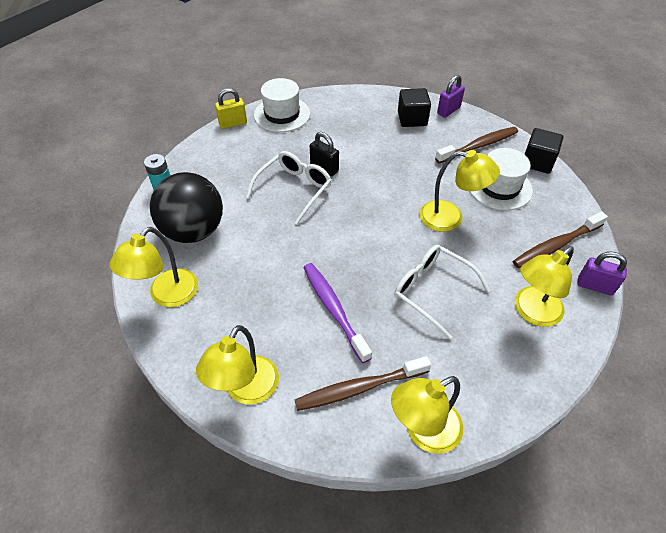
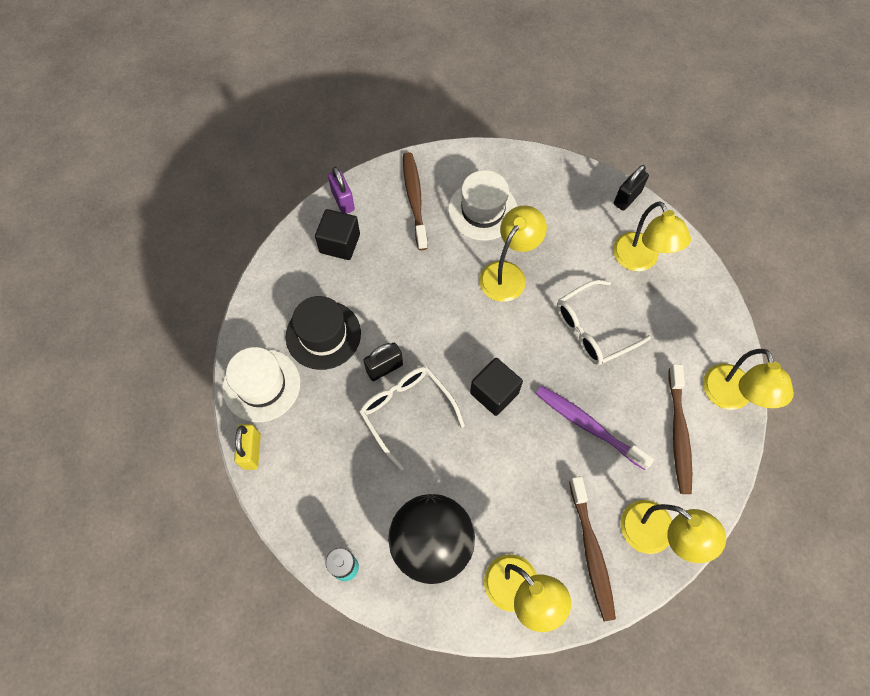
camera: 70 degrees left, 15 degrees up
(334, 131) = (323, 335): none -> black hat
(334, 309) = (588, 426): purple toothbrush -> purple toothbrush turned 45 degrees clockwise
(537, 162) = (461, 160): black cube -> black cube (494, 393)
(556, 245) = (573, 202): brown toothbrush -> brown toothbrush (591, 551)
(594, 286) = (627, 198): purple padlock -> black padlock

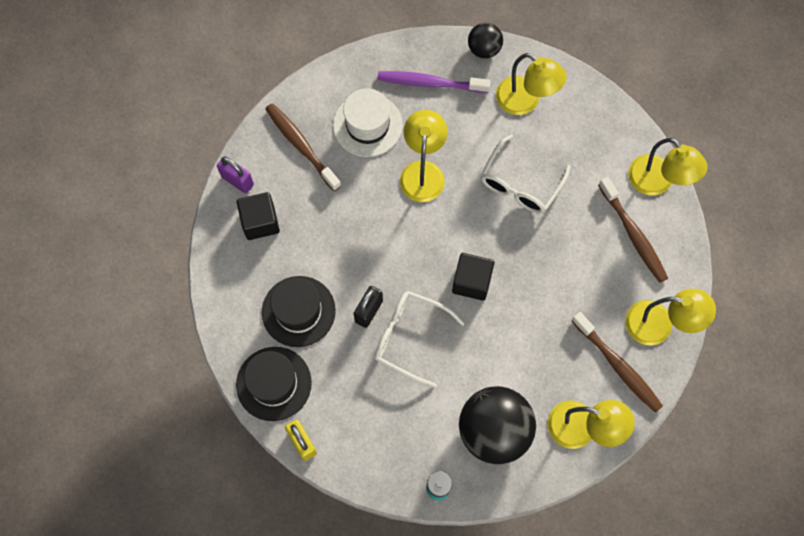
camera: 30 degrees left, 5 degrees up
(261, 385) = (274, 383): white hat -> black hat
(588, 426) = (561, 267): purple toothbrush -> purple toothbrush (430, 83)
(627, 198) = (484, 49): black padlock -> black ball

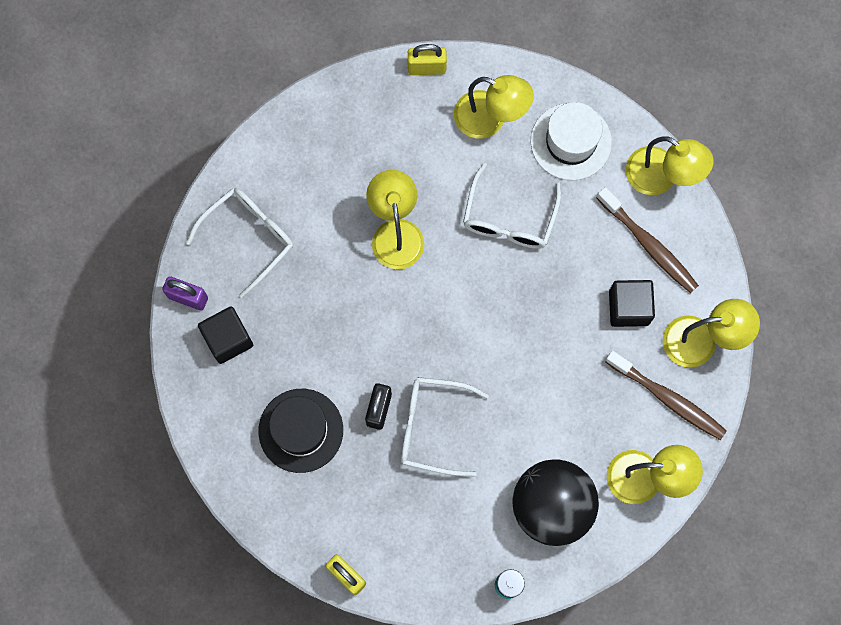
camera: 15 degrees left, 5 degrees up
(274, 383) = (296, 519): black hat -> none
(301, 146) = (249, 237): brown toothbrush -> white glasses
(367, 125) = (318, 193): white hat -> white hat (571, 141)
(430, 83) = (376, 125): purple toothbrush -> none
(471, 282) = (484, 346): black cube -> black cube (628, 308)
(484, 49) = (427, 68): black ball -> yellow padlock

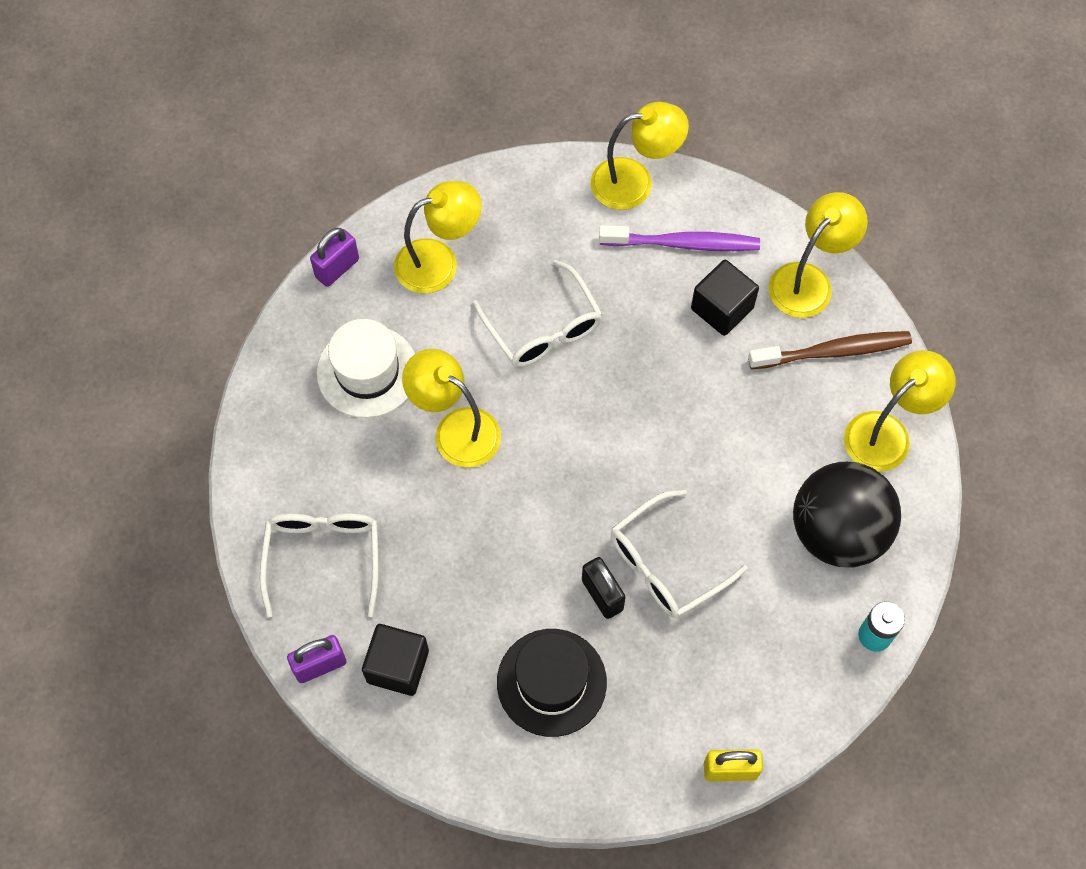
camera: 45 degrees left, 10 degrees down
(427, 68) = (337, 268): yellow padlock -> purple padlock
(571, 141) = (528, 219): white hat -> white hat (367, 371)
(649, 245) = (683, 243): brown toothbrush -> purple toothbrush

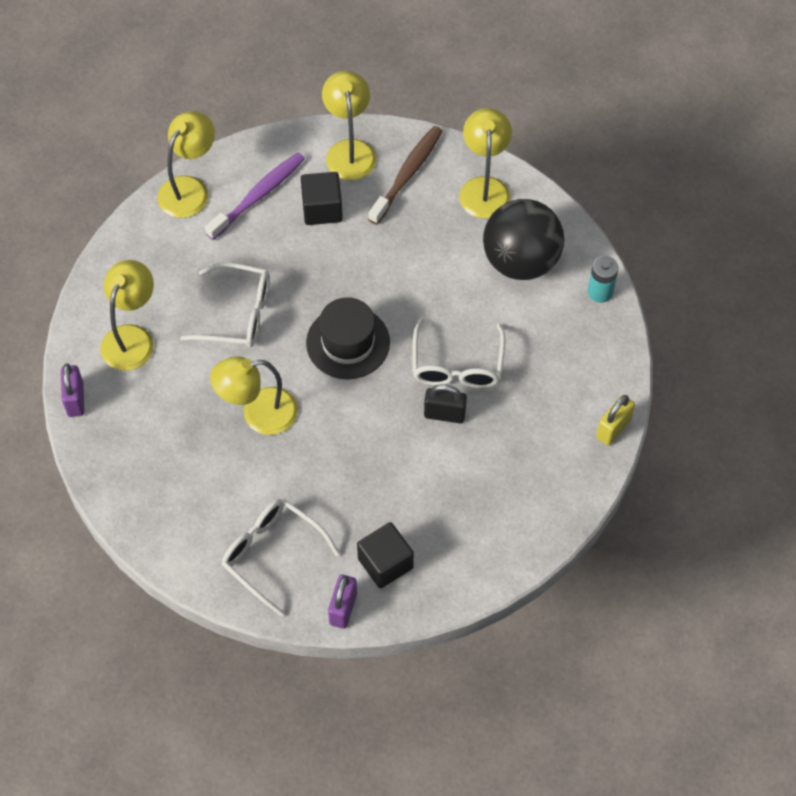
camera: 50 degrees left, 5 degrees down
(367, 371) = (167, 435): white hat -> none
(551, 682) = (474, 484): black hat -> black hat (348, 342)

